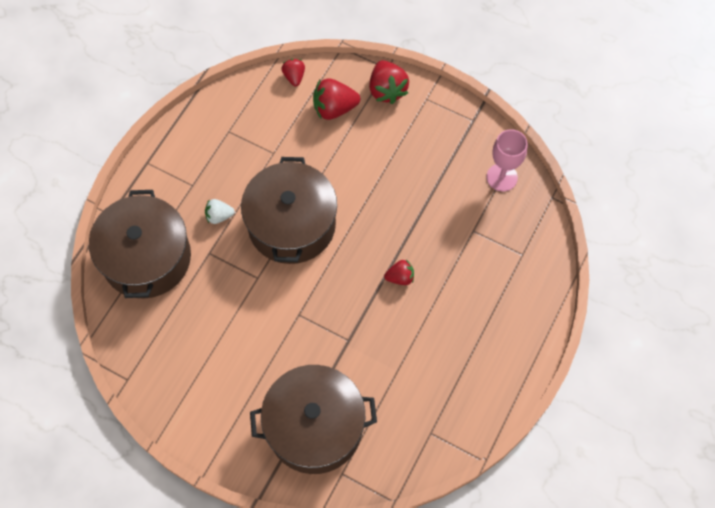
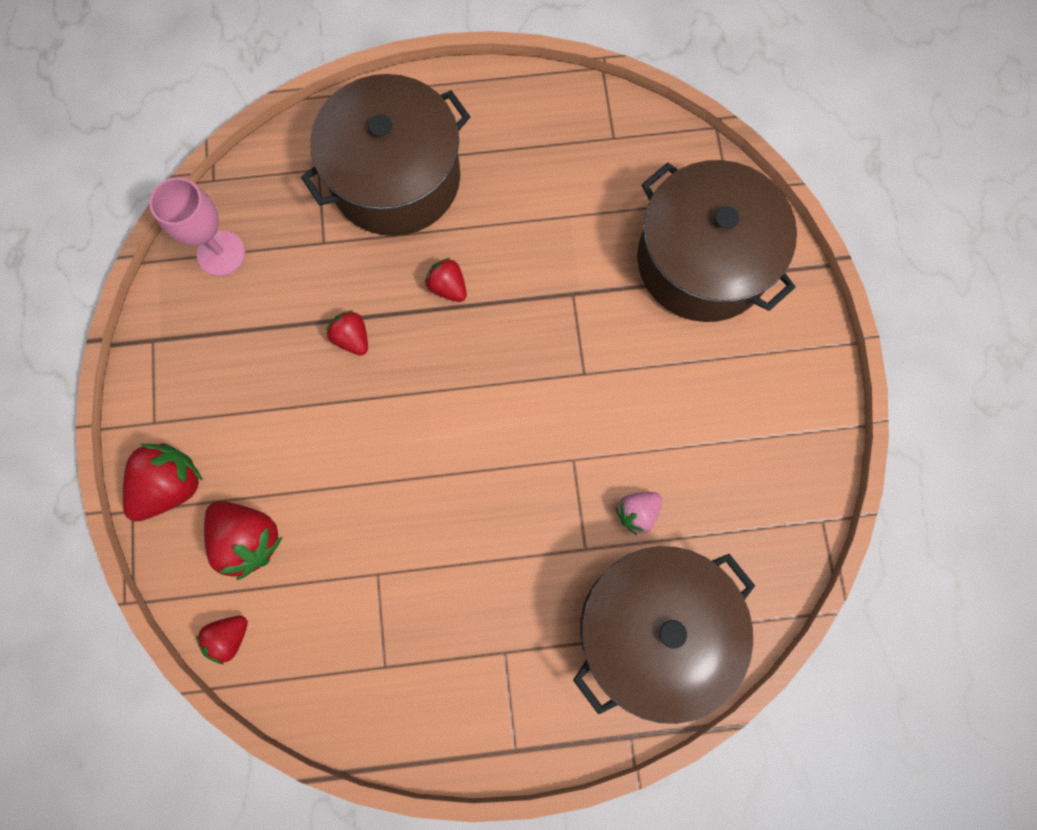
camera: 125 degrees left, 10 degrees up
(206, 290) = (637, 512): none -> pink strawberry
(219, 216) = (524, 577): white strawberry -> none
(291, 224) = (468, 469): brown pot -> brown pot (395, 178)
(405, 212) = (352, 338): none -> red strawberry

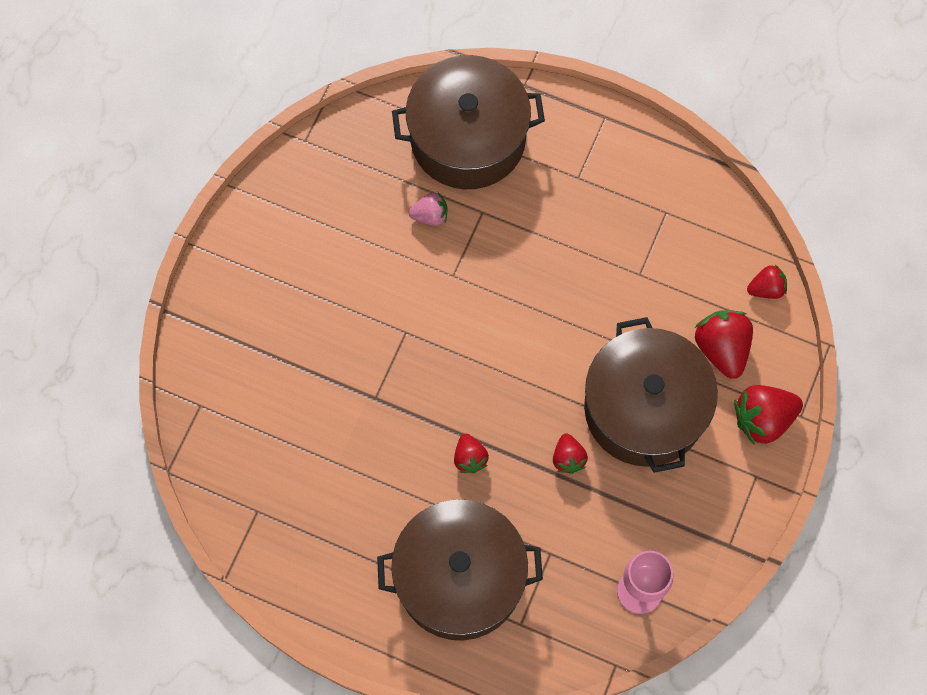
camera: 150 degrees left, 5 degrees down
(702, 261) = (257, 367): brown pot -> brown pot (644, 408)

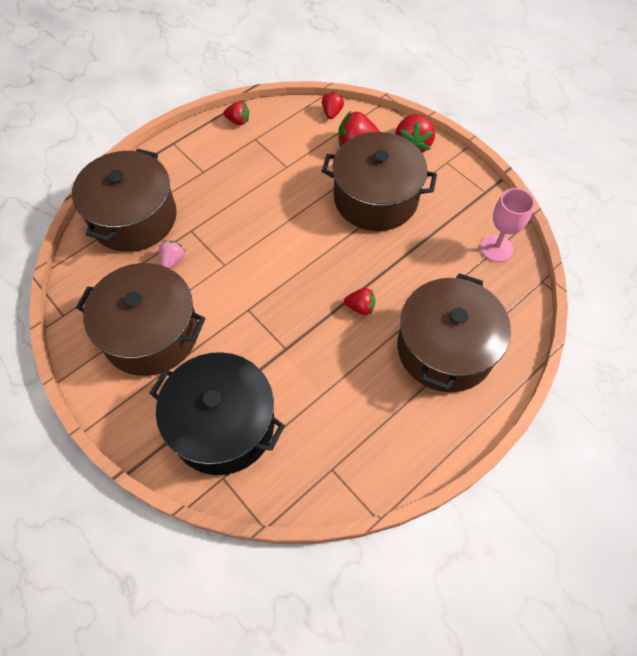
camera: 65 degrees left, 10 degrees down
(256, 376) = (223, 424): none -> black pot
(326, 245) = (151, 333): none -> brown pot
(568, 458) = (388, 251): red strawberry -> red strawberry (238, 121)

